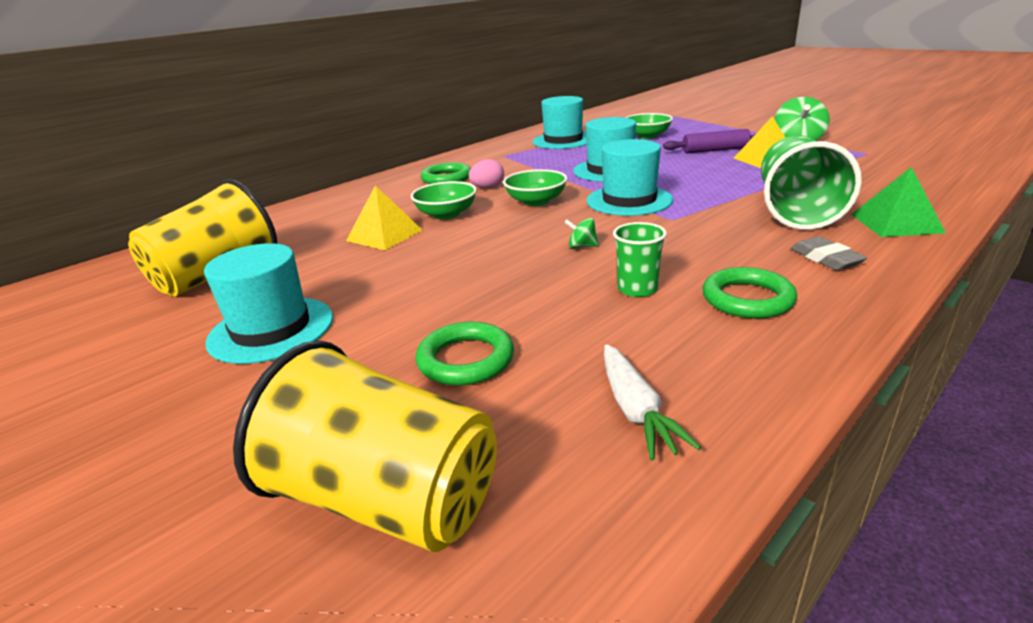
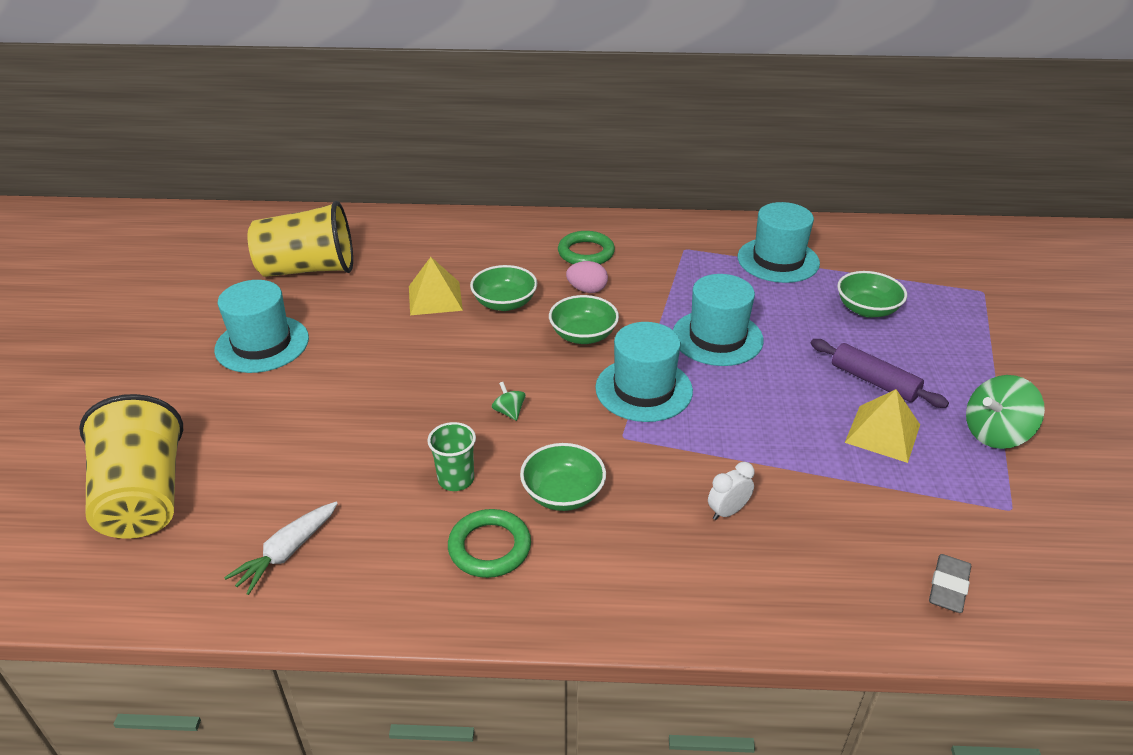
camera: 45 degrees right, 10 degrees up
(466, 359) = (290, 448): green ring -> none
(712, 254) = (563, 494): none -> green bowl
(796, 211) = (727, 511): green cup -> white clock
(826, 258) = (617, 569): grey eraser -> grey eraser (948, 587)
(896, 223) = (763, 595): green pyramid -> none

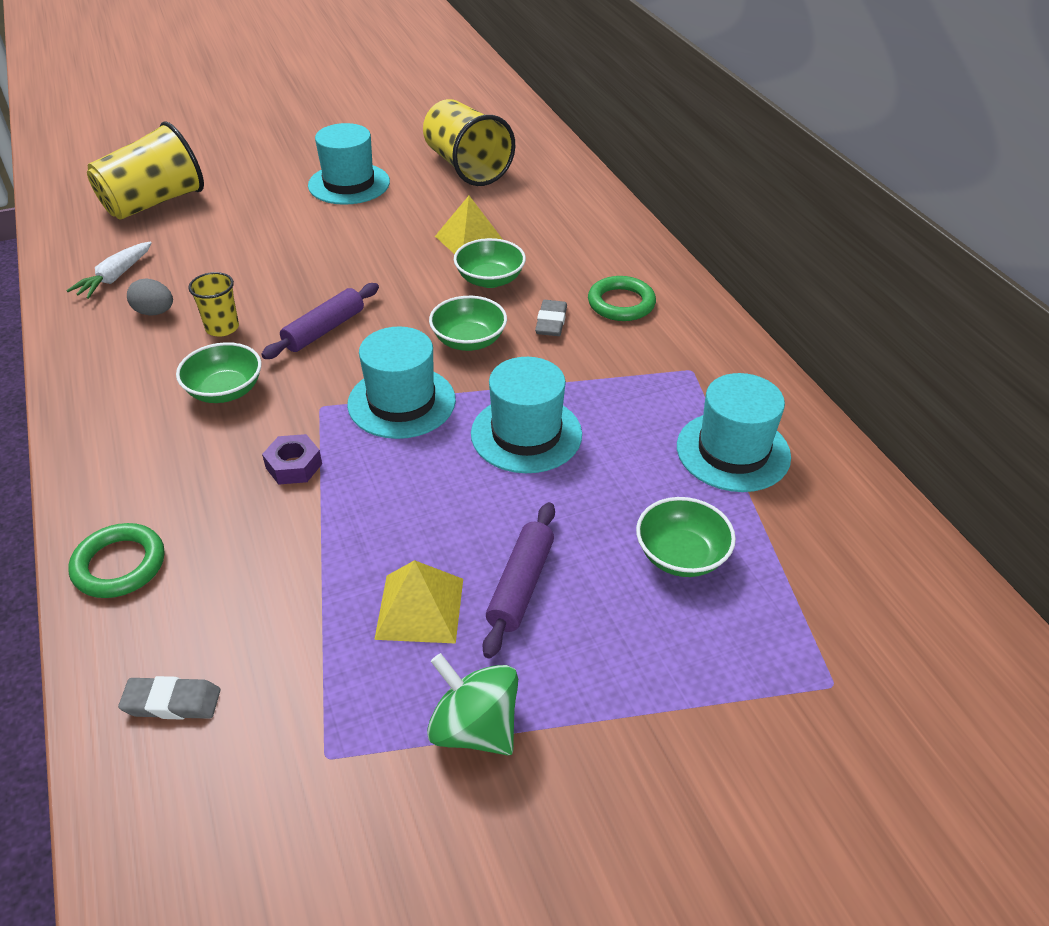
camera: 65 degrees right, 5 degrees up
(286, 553) = (115, 278): white carrot -> white carrot turned 75 degrees counterclockwise
(387, 527) = (155, 312): none -> grey egg
(456, 479) = (222, 328): green cup -> yellow cup
(489, 547) = (146, 369): green ring -> green ring (119, 565)
(509, 412) = (324, 330): green spinning top -> purple rolling pin
(587, 290) = (551, 322): pink egg -> grey eraser
(695, 468) = (294, 466): none -> purple nut
(727, 511) = (237, 502): white clock -> none

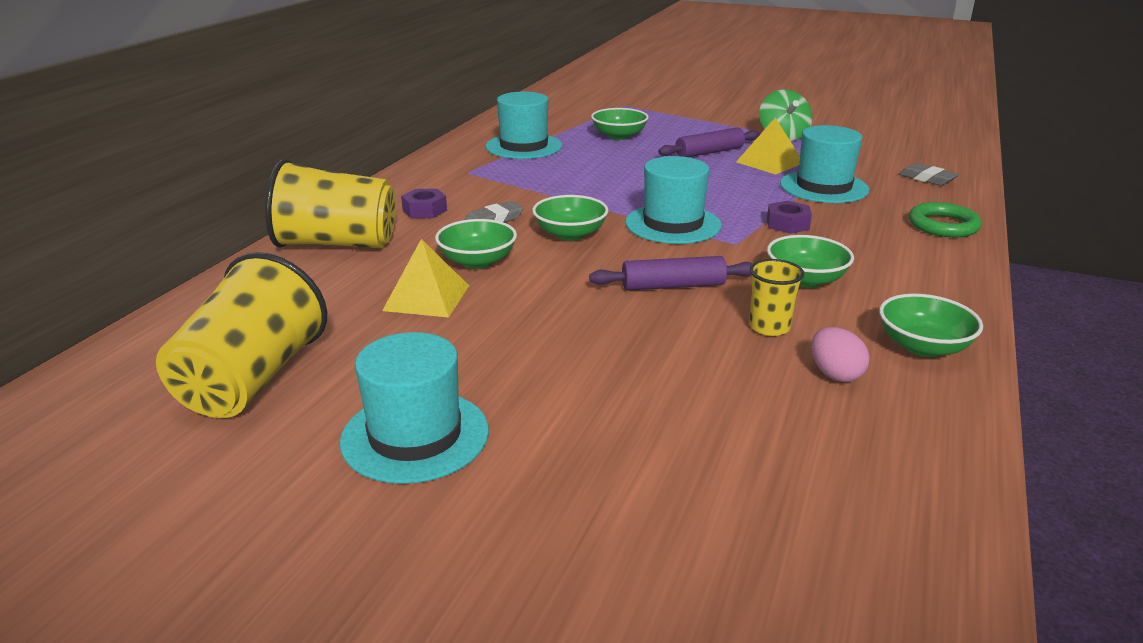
camera: 135 degrees left, 15 degrees down
(100, 364) = (923, 347): none -> green bowl
(115, 278) = (868, 445): white carrot -> none
(154, 203) = (732, 572): yellow cup -> yellow cup (337, 244)
(155, 312) = (835, 374): grey egg -> pink egg
(526, 434) = (617, 186): turquoise hat -> turquoise hat (823, 187)
(621, 303) = (425, 210): green ring -> purple nut

